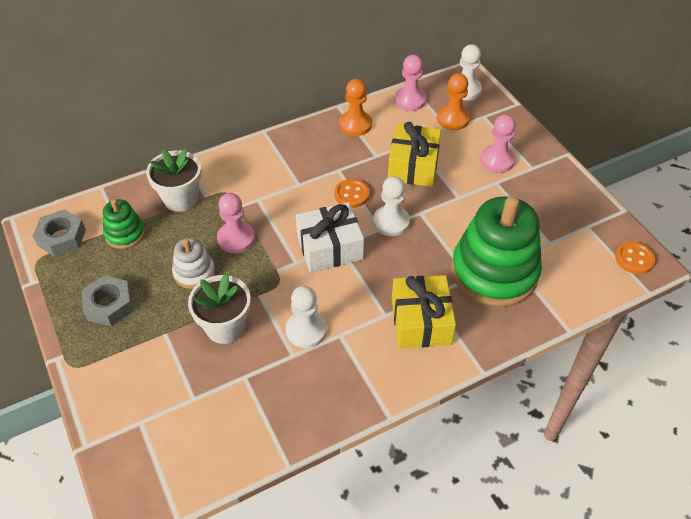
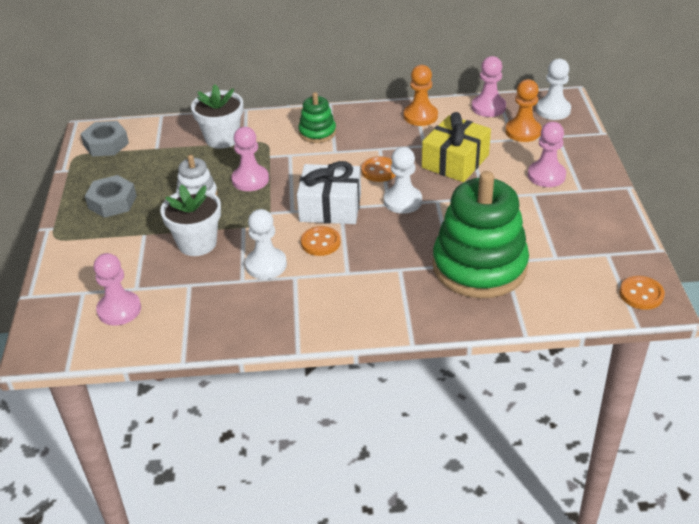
camera: 25 degrees right, 10 degrees down
(125, 234) = (158, 153): green stacking toy -> green stacking toy (317, 132)
(191, 429) = (119, 310): none -> pink pawn
(342, 289) = (320, 242): none -> orange button
(421, 321) = (378, 287): yellow gift -> none

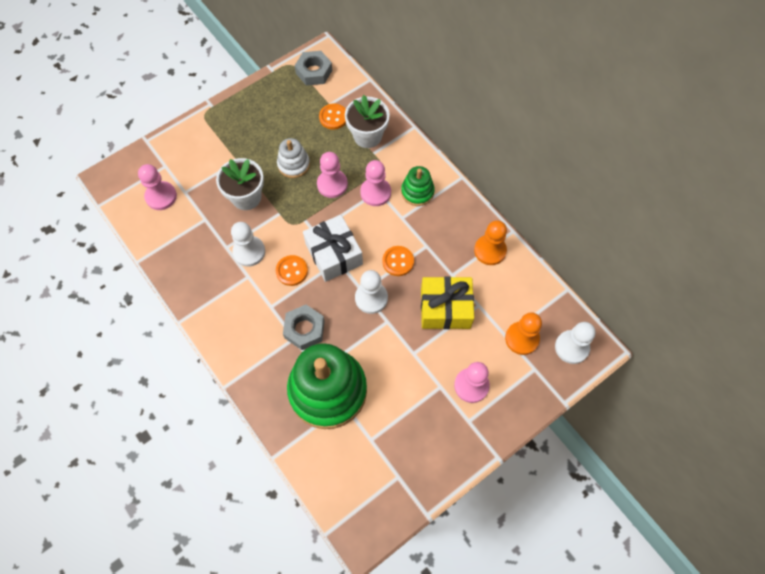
camera: 55 degrees right, 25 degrees up
(112, 202) = (257, 120): grey nut -> grey nut (304, 329)
(488, 107) = (539, 294): pink pawn -> pink pawn (375, 192)
(641, 294) = (363, 522): orange button -> orange button (333, 117)

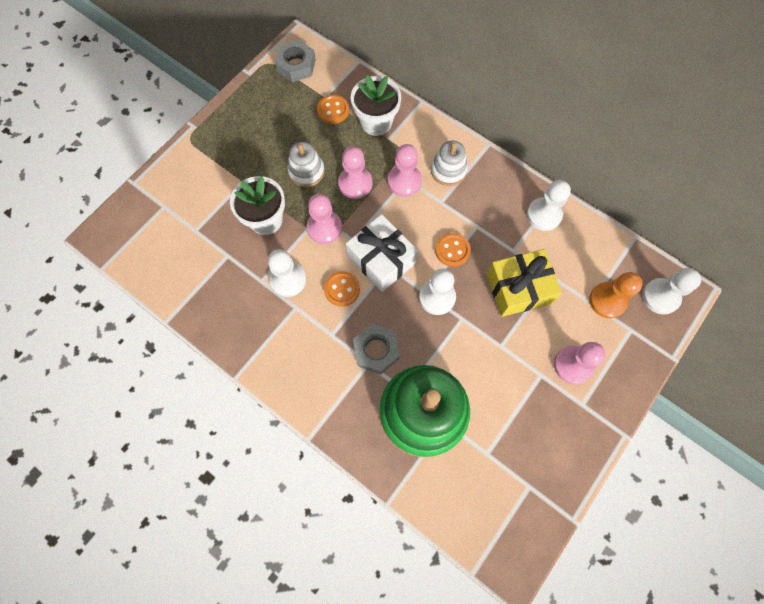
camera: 15 degrees left, 5 degrees up
(161, 196) = (169, 242): pink pawn -> pink pawn (324, 228)
(417, 192) = (448, 170): green stacking toy -> white stacking toy
(490, 250) = (544, 215): orange pawn -> white pawn

